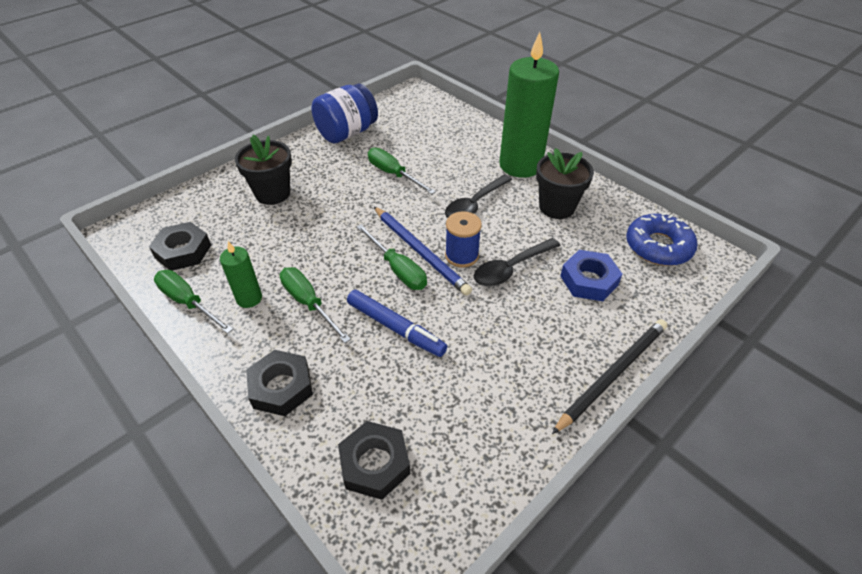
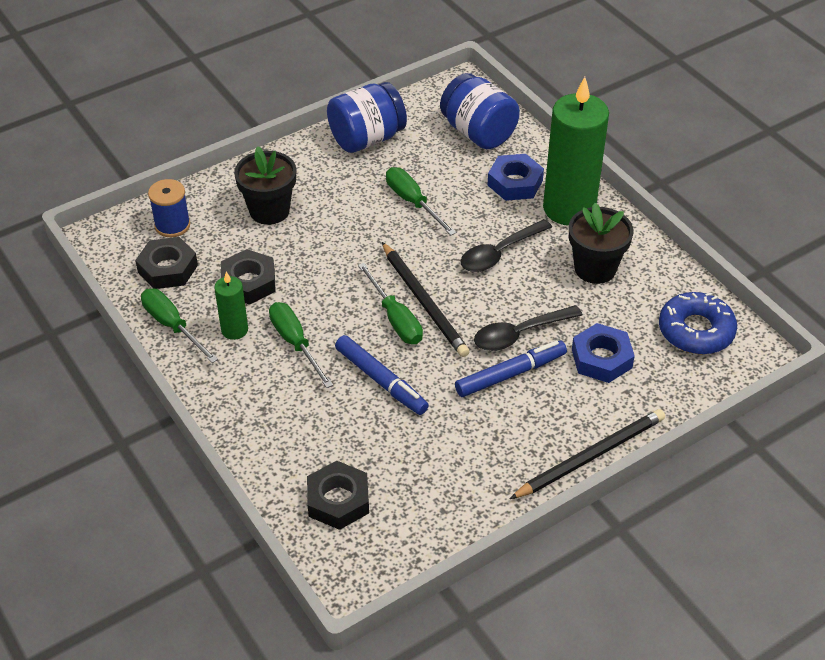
camera: 10 degrees right, 0 degrees up
(281, 387) = (259, 422): black nut -> black nut (249, 282)
(420, 252) = (424, 302): blue pencil -> black pencil
(434, 121) = (478, 133): none -> blue jar
(461, 255) = (469, 312): blue spool -> blue spool (172, 225)
(472, 151) = (515, 183): none -> blue nut
(513, 305) = (510, 374): none -> blue marker

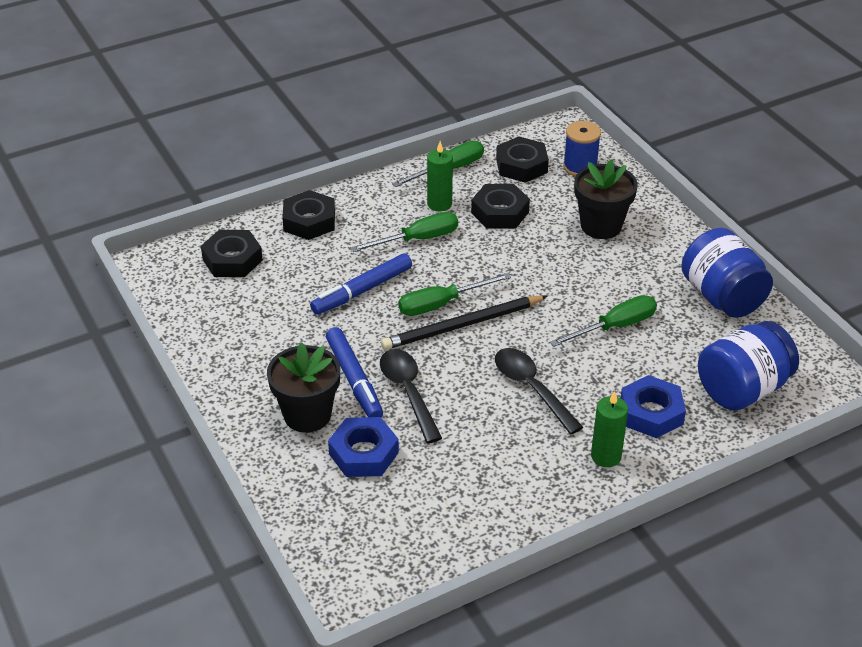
camera: 95 degrees right, 5 degrees down
(266, 438) = (309, 221): none -> black nut
(569, 208) = (606, 456): green candle -> green candle, size x0.47
(591, 456) = (236, 427): black pencil -> none
(595, 268) = (502, 466): black flower pot -> black flower pot (307, 415)
(696, 331) = (393, 543): blue donut -> none

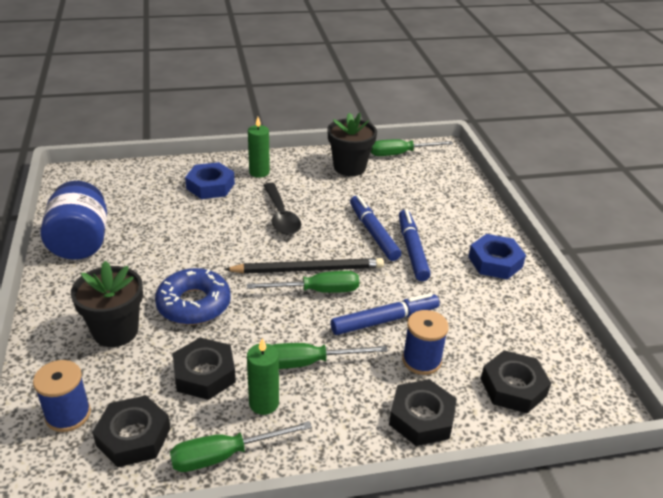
camera: 165 degrees left, 5 degrees down
(307, 415) = (453, 235): black flower pot -> black flower pot (349, 167)
(318, 263) = (421, 360): none -> blue spool
(364, 453) = (417, 205): blue nut -> blue nut (495, 262)
(408, 392) = (373, 233): black spoon -> blue marker
(552, 263) = (194, 304): none -> blue donut
(615, 327) = (186, 241): green screwdriver -> green screwdriver (400, 154)
(742, 389) = (137, 185): blue jar -> none

